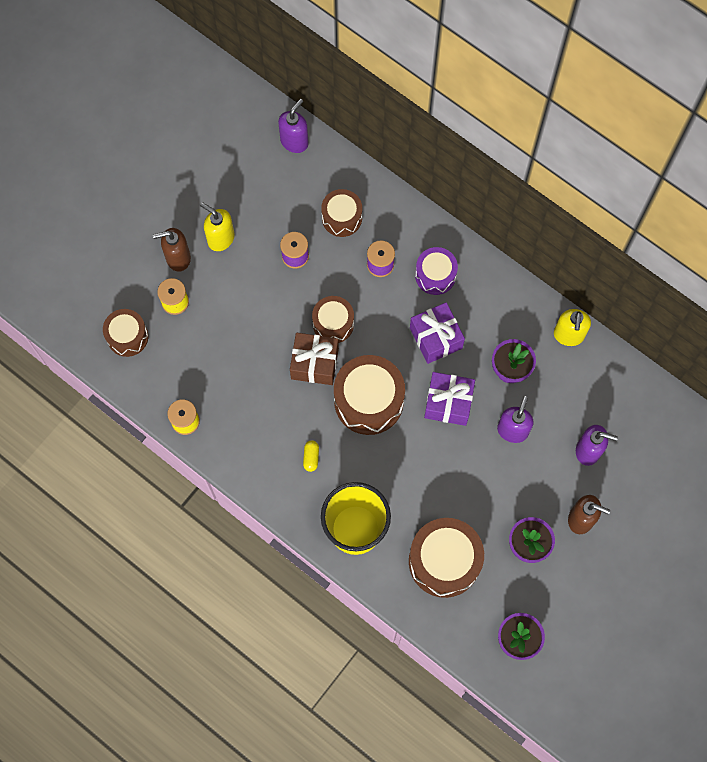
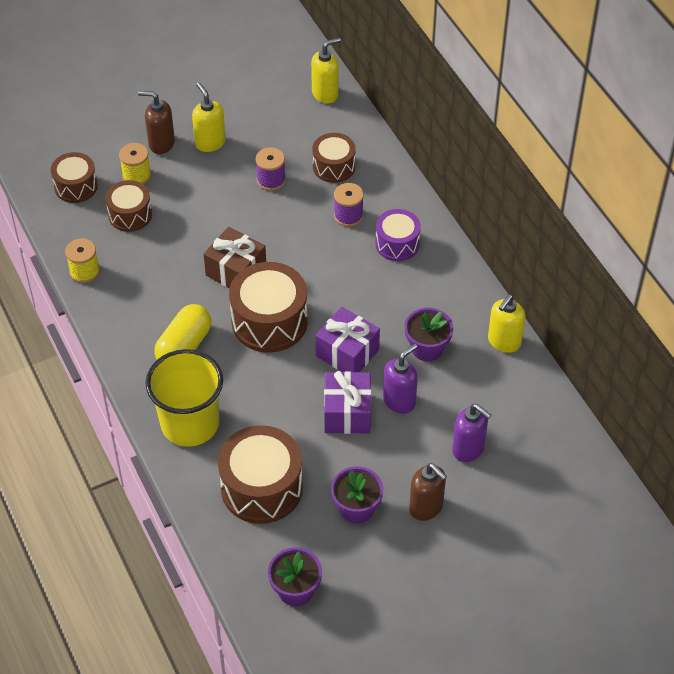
camera: 25 degrees right, 20 degrees down
(294, 141) = (325, 94): purple soap dispenser -> yellow soap dispenser
(311, 457) = (184, 346): yellow capsule -> yellow capsule, size x2.20
(333, 324) = (274, 246): brown drum -> brown drum (130, 215)
(436, 338) = (367, 294): purple gift -> purple gift (347, 413)

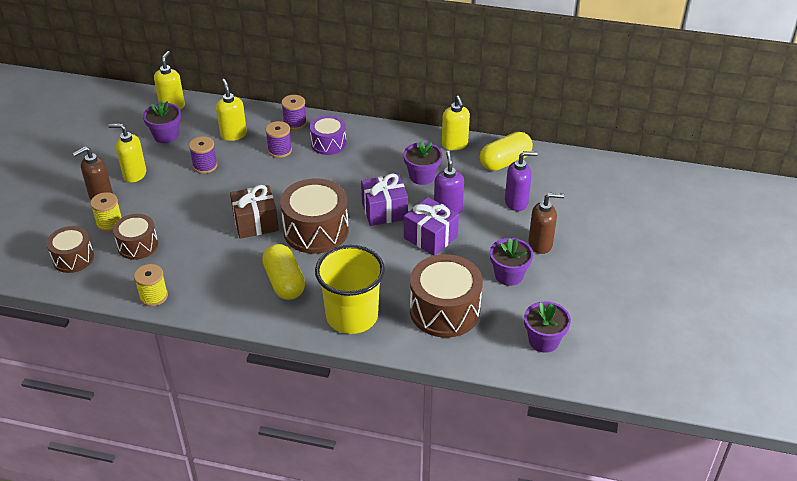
camera: 50 degrees left, 10 degrees down
(281, 122) = (166, 135): none -> purple flower pot
(334, 166) = (233, 134): brown drum -> yellow soap dispenser
(399, 197) = (295, 123): none -> purple spool
(521, 400) = (505, 162): none -> yellow capsule

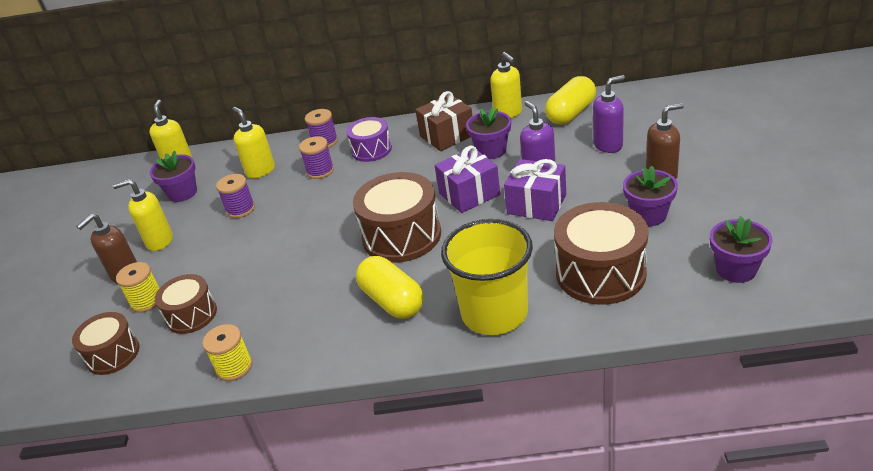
camera: 10 degrees left, 5 degrees down
(255, 223) = (326, 248): brown gift -> brown gift (447, 136)

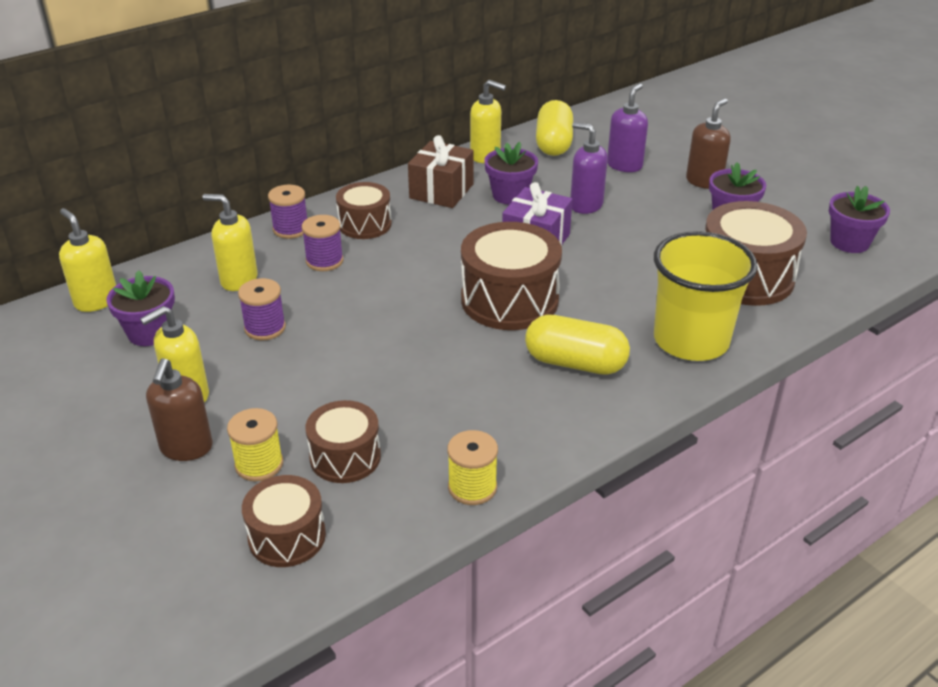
camera: 40 degrees left, 0 degrees up
(371, 150) = (365, 224): purple drum -> brown drum
(536, 204) = (617, 234): purple gift -> none

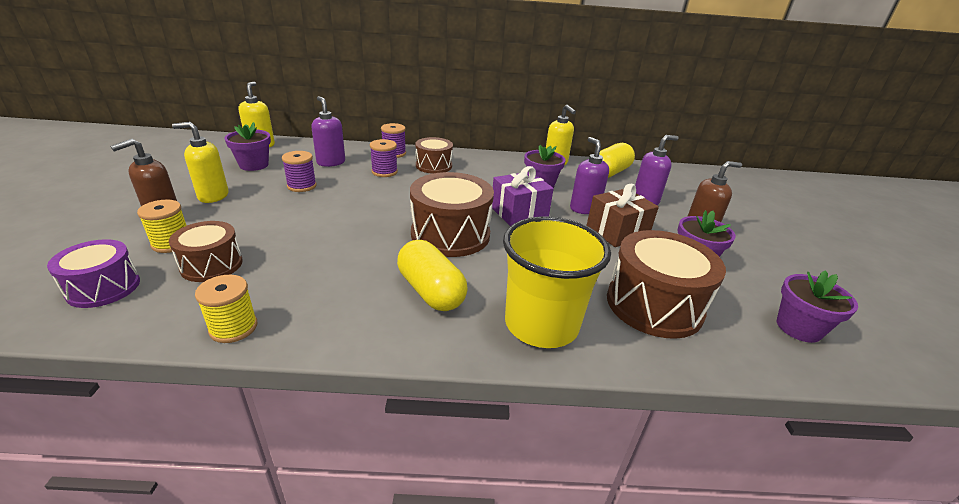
camera: 35 degrees right, 5 degrees down
(238, 280) = (331, 162): yellow soap dispenser -> purple soap dispenser
(287, 536) = (104, 288): brown drum -> purple drum
(441, 191) = (501, 168): brown gift -> brown gift (617, 232)

